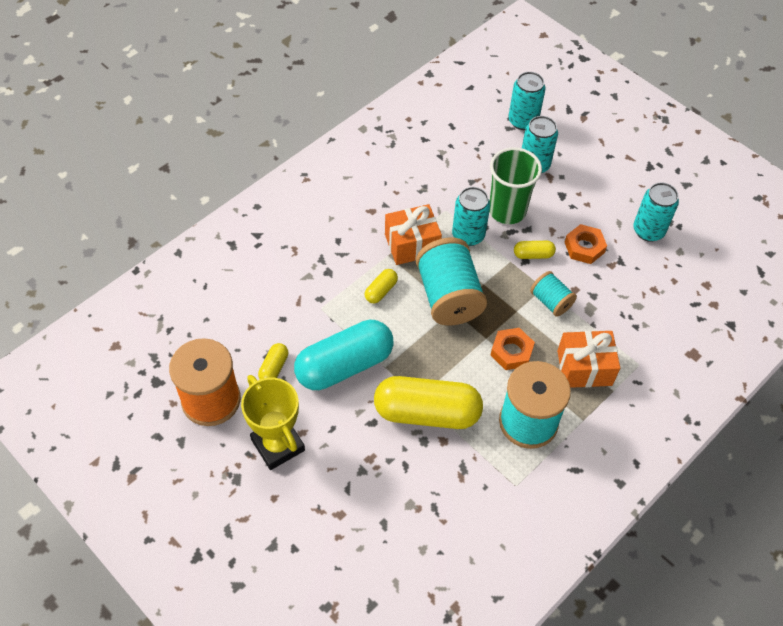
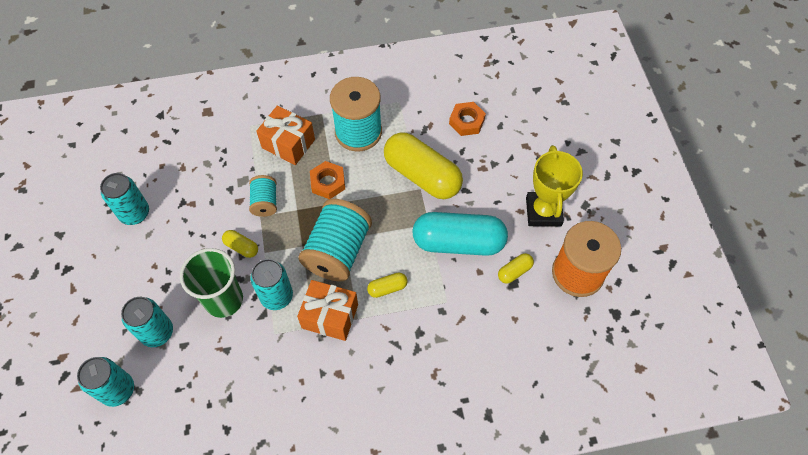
camera: 145 degrees left, 5 degrees up
(584, 247) = (197, 229): orange nut -> orange nut (466, 121)

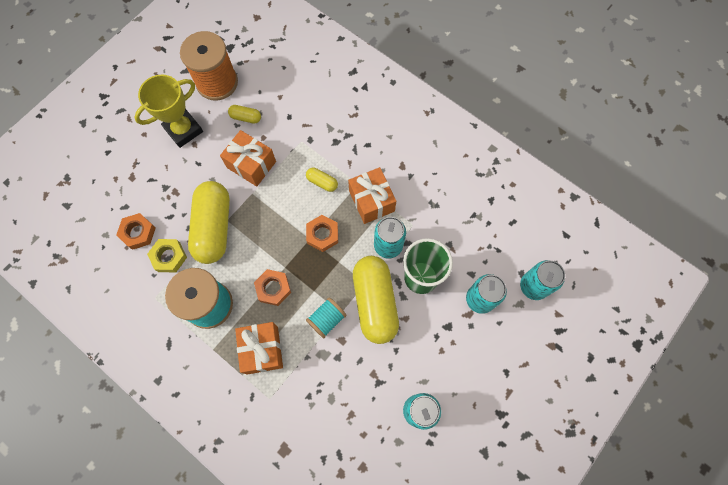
camera: 130 degrees left, 10 degrees up
(241, 247) = (375, 302): yellow capsule -> yellow capsule, size x2.33
(337, 251) = (322, 235): turquoise spool -> orange nut
(425, 130) = (169, 257): none -> yellow nut
(458, 242) = (251, 164): turquoise capsule -> orange gift

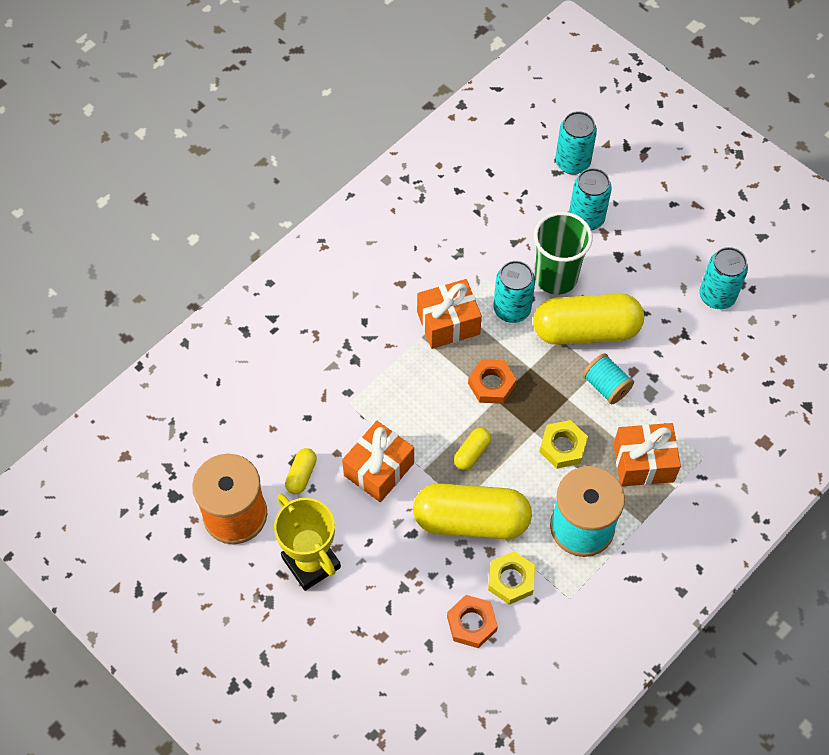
camera: 85 degrees left, 10 degrees down
(273, 288) = (563, 447): orange nut -> yellow nut
(322, 182) = (415, 380): yellow capsule -> yellow capsule (472, 453)

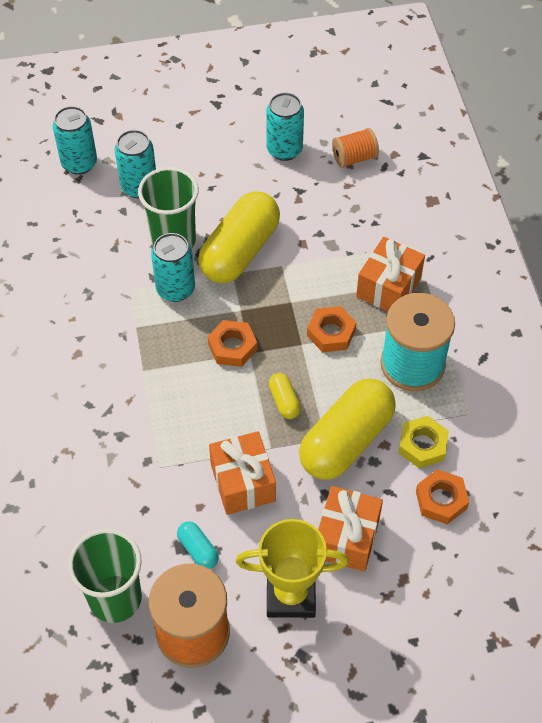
camera: 55 degrees left, 5 degrees down
(225, 446) = (115, 598): none -> green cup
(301, 475) = (198, 550): yellow capsule -> turquoise capsule
(448, 323) = (147, 342): orange gift -> orange gift (346, 537)
(563, 447) = (331, 333): yellow nut -> orange nut
(606, 386) = (301, 269): turquoise spool -> none
(756, 354) = (354, 158): none -> orange spool

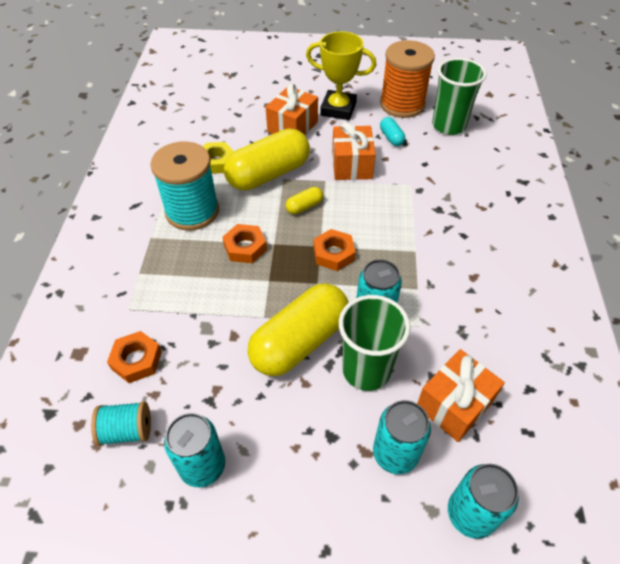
camera: 165 degrees left, 5 degrees down
(284, 401) = (304, 206): yellow capsule -> yellow capsule turned 60 degrees clockwise
(354, 158) = (127, 430): orange spool -> turquoise spool
(388, 287) = (175, 274): orange gift -> orange gift (454, 404)
(441, 500) = (222, 133): orange nut -> orange nut (136, 360)

